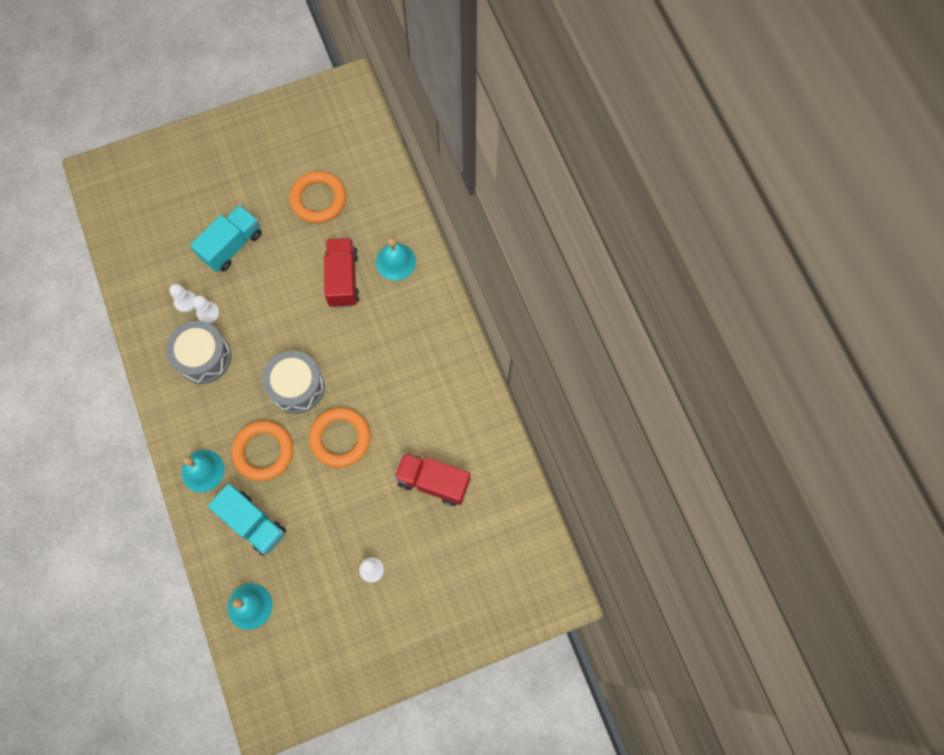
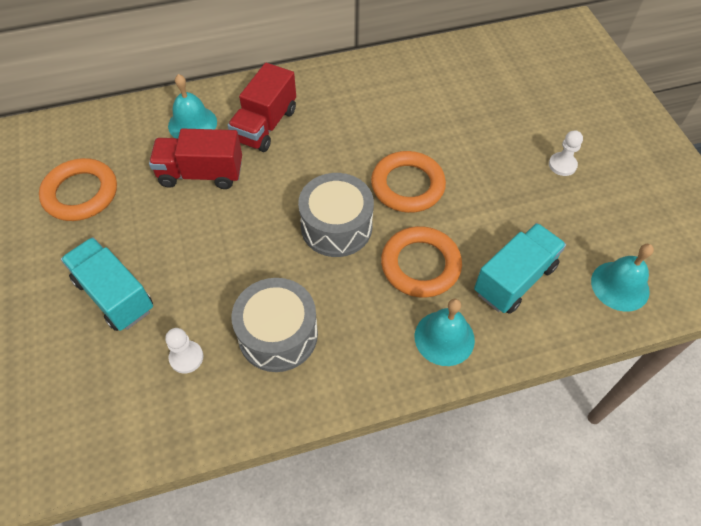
camera: 85 degrees left, 15 degrees down
(208, 313) = (212, 327): white pawn -> none
(433, 482) = (461, 108): red truck -> red truck (265, 125)

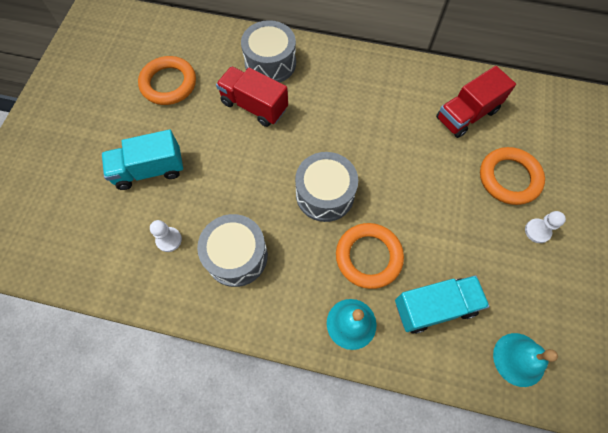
camera: 30 degrees right, 10 degrees up
(114, 295) = (149, 170): turquoise truck -> turquoise truck turned 90 degrees counterclockwise
(192, 124) = (270, 63): turquoise bell -> grey drum
(265, 125) = (320, 87): red truck -> red truck (466, 115)
(407, 185) = (398, 187): orange ring -> orange ring (509, 178)

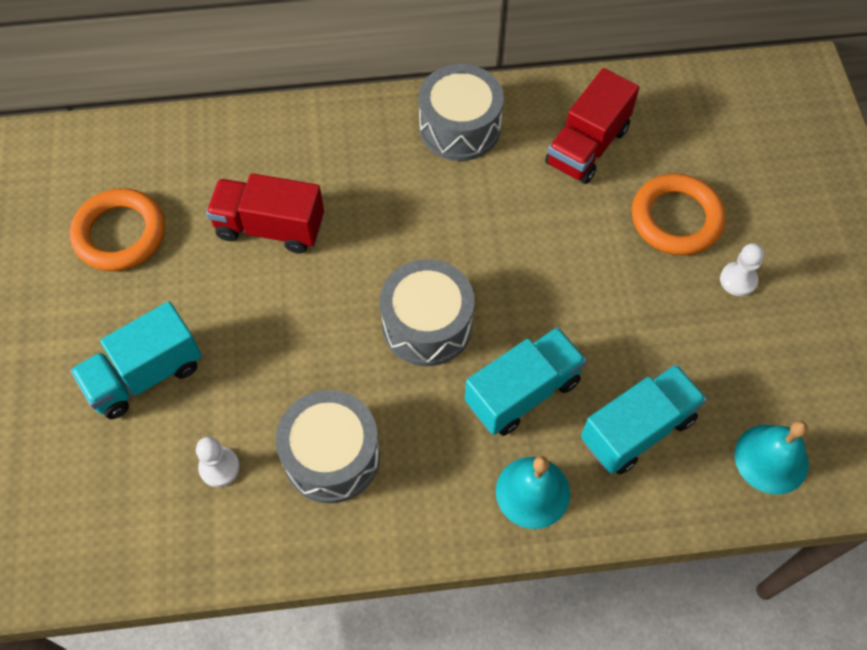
camera: 20 degrees left, 5 degrees down
(270, 63) = (269, 155): grey drum -> grey drum (460, 127)
(368, 257) = (522, 392): orange ring -> turquoise truck

